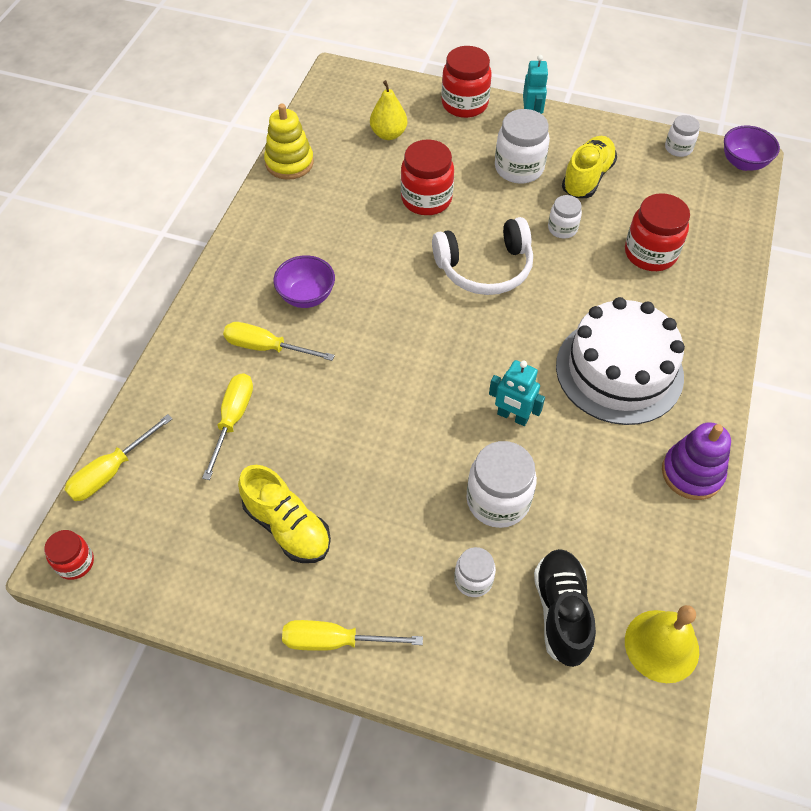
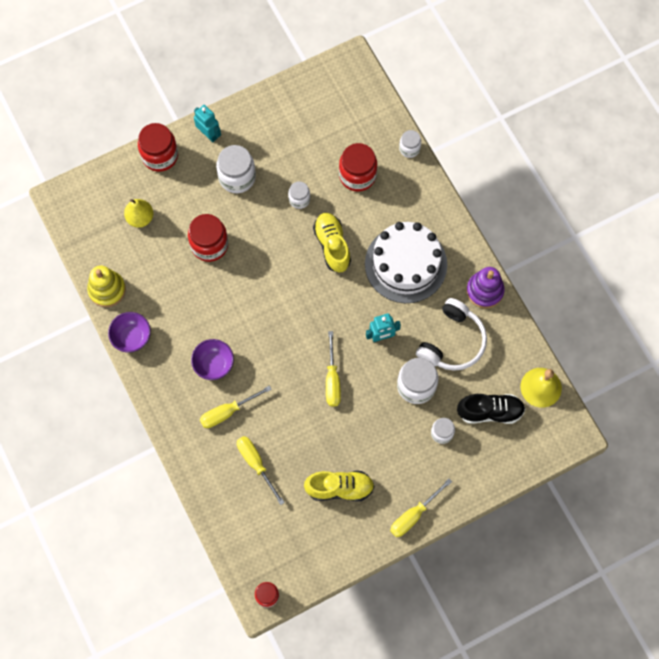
camera: 45 degrees left, 15 degrees up
(111, 471) = (230, 543): yellow screwdriver -> yellow screwdriver (332, 379)
(485, 268) = (285, 262): white headphones -> white headphones (452, 342)
(561, 612) = (490, 411): black shoe -> black shoe turned 135 degrees clockwise
(587, 178) = (279, 151): yellow shoe -> yellow shoe (332, 246)
(678, 148) = (308, 84): white jar -> white jar (409, 148)
(743, 163) = (350, 65): purple bowl -> purple bowl (132, 337)

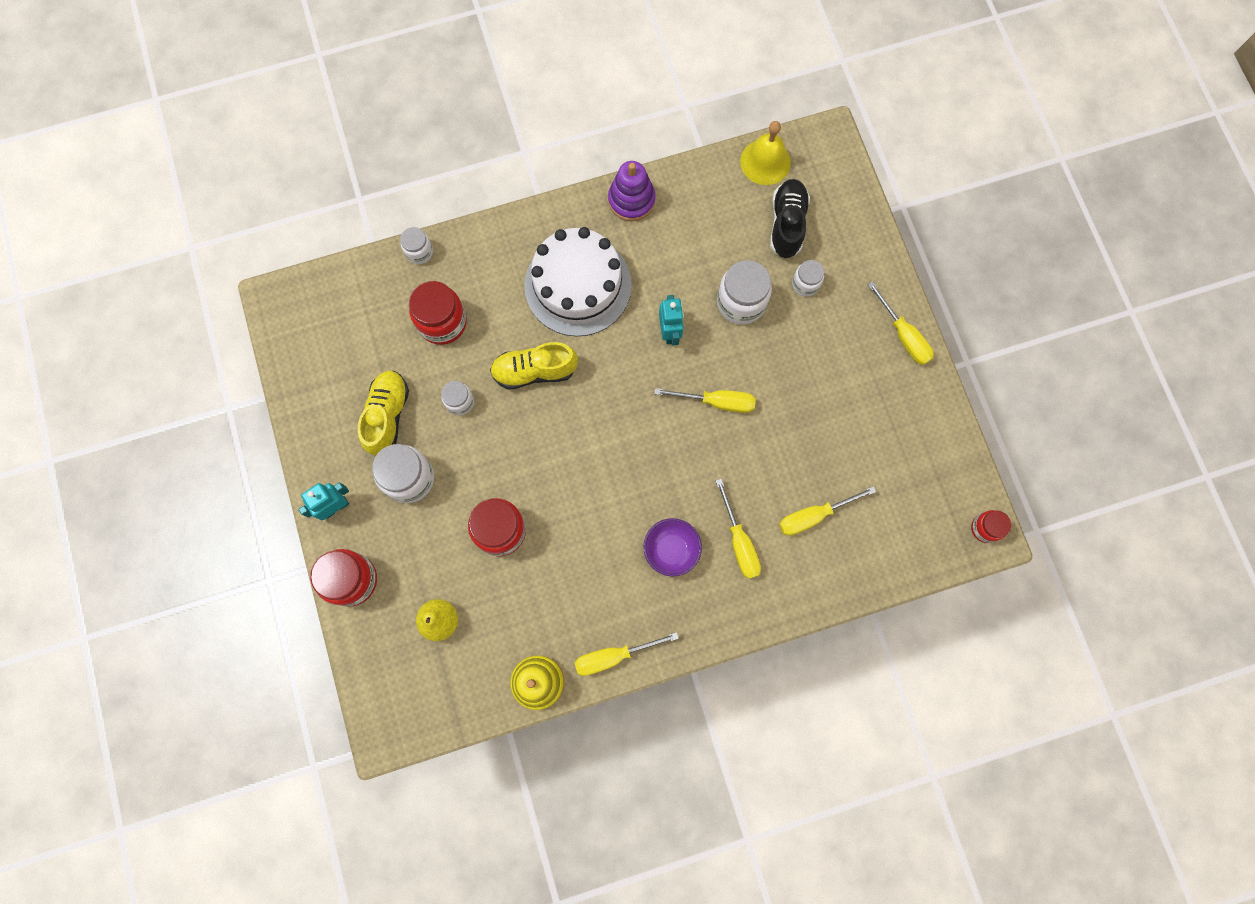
camera: 80 degrees left, 5 degrees up
(132, 337) = (614, 656): purple bowl -> yellow screwdriver
(339, 488) = (859, 417): yellow shoe -> yellow shoe (387, 416)
(452, 342) = (691, 250): white headphones -> none

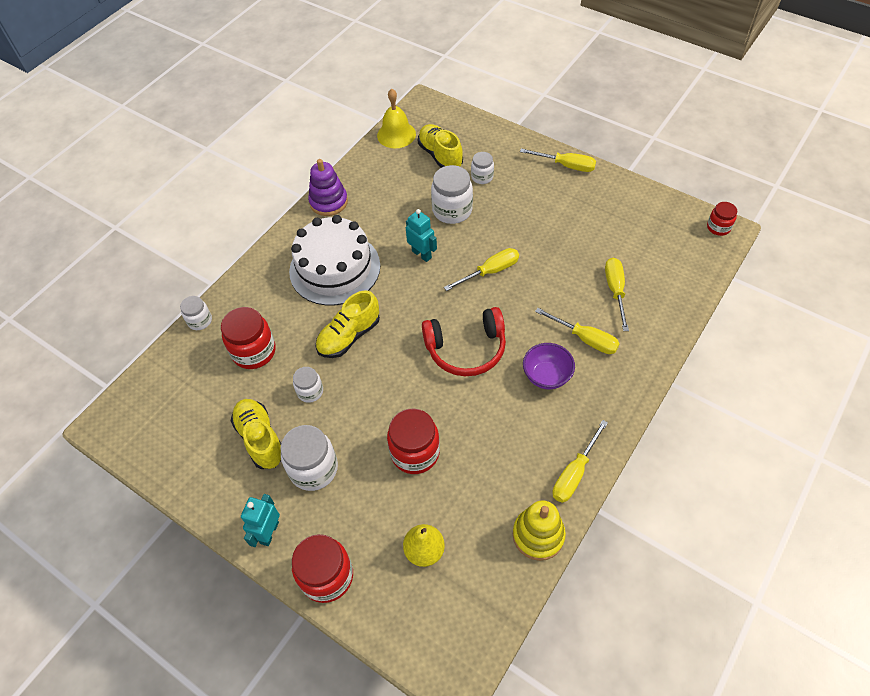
camera: 35 degrees left, 20 degrees down
(625, 466) = (466, 349): none -> red headphones
(787, 224) = (440, 155): black shoe -> yellow shoe
(814, 516) = (615, 291): yellow screwdriver -> yellow screwdriver turned 150 degrees clockwise

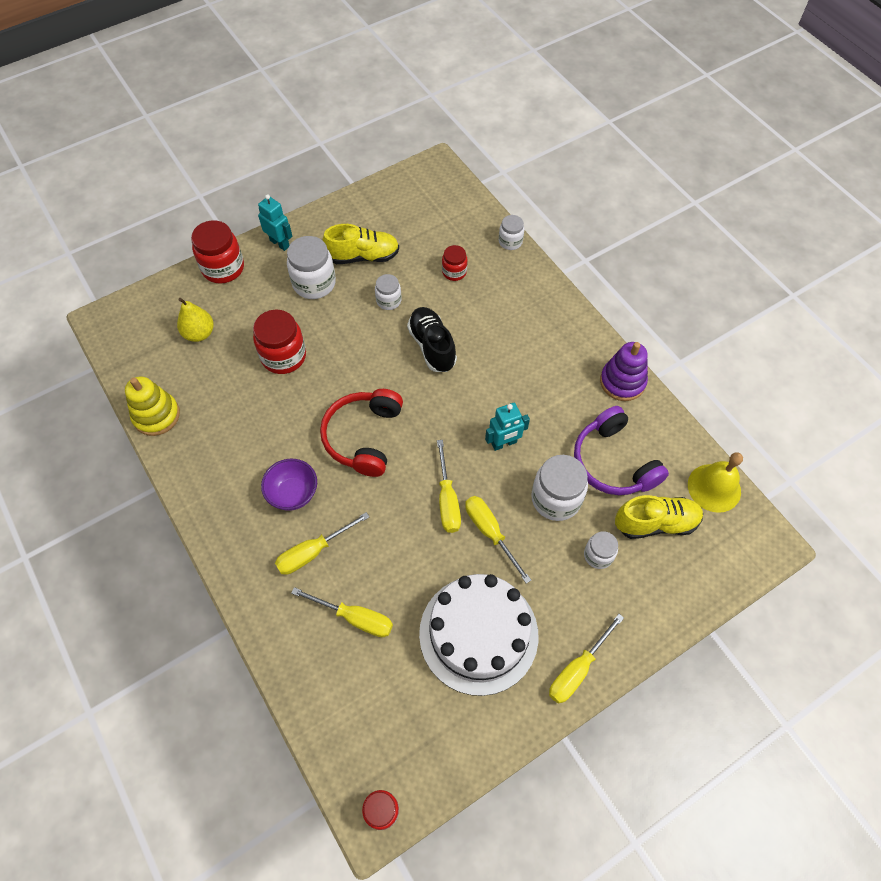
camera: 110 degrees right, 5 degrees up
(254, 351) = (454, 272): red jar -> red jar, size x0.57
(335, 268) = (523, 359): white cake -> white cake (478, 634)
(349, 336) = (432, 346): yellow shoe -> black shoe
(404, 188) = (613, 462): none -> purple headphones
(574, 473) = (187, 469): yellow screwdriver -> yellow screwdriver (490, 533)

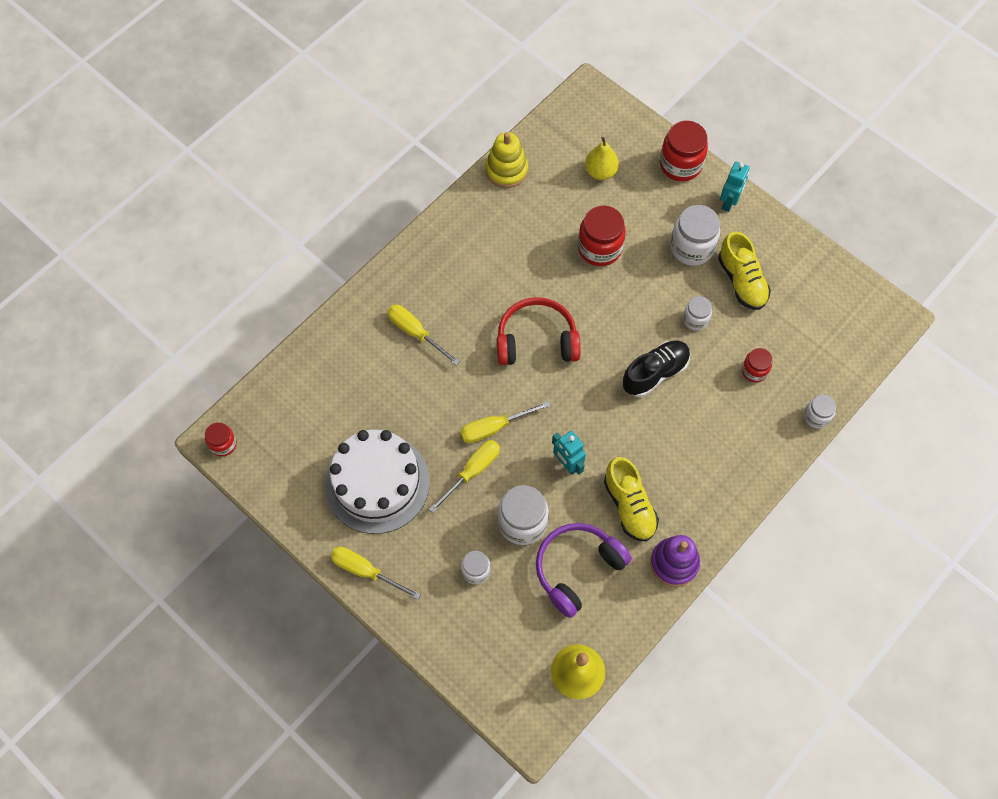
camera: 75 degrees right, 5 degrees up
(293, 493) = (464, 300): purple bowl -> none
(354, 617) = (367, 382): yellow screwdriver -> none
(655, 523) = (523, 619): yellow shoe -> yellow shoe (629, 506)

